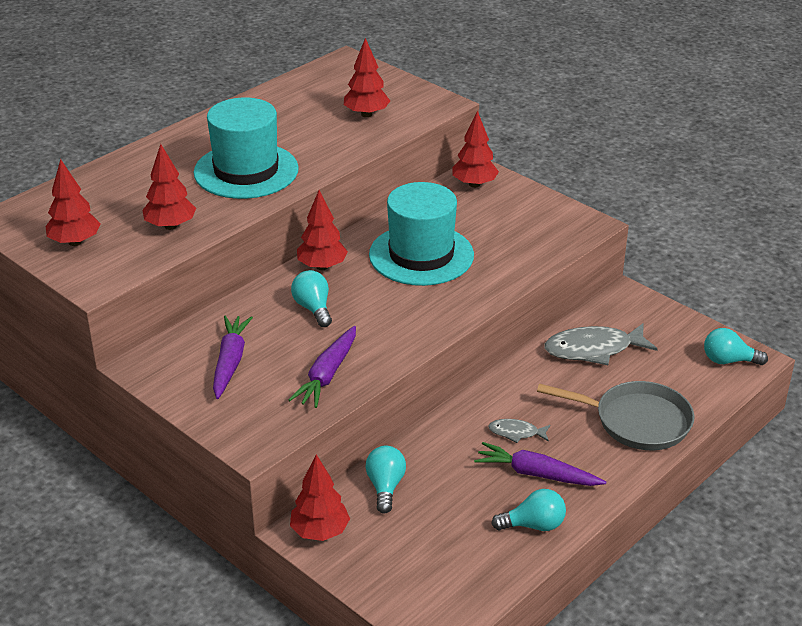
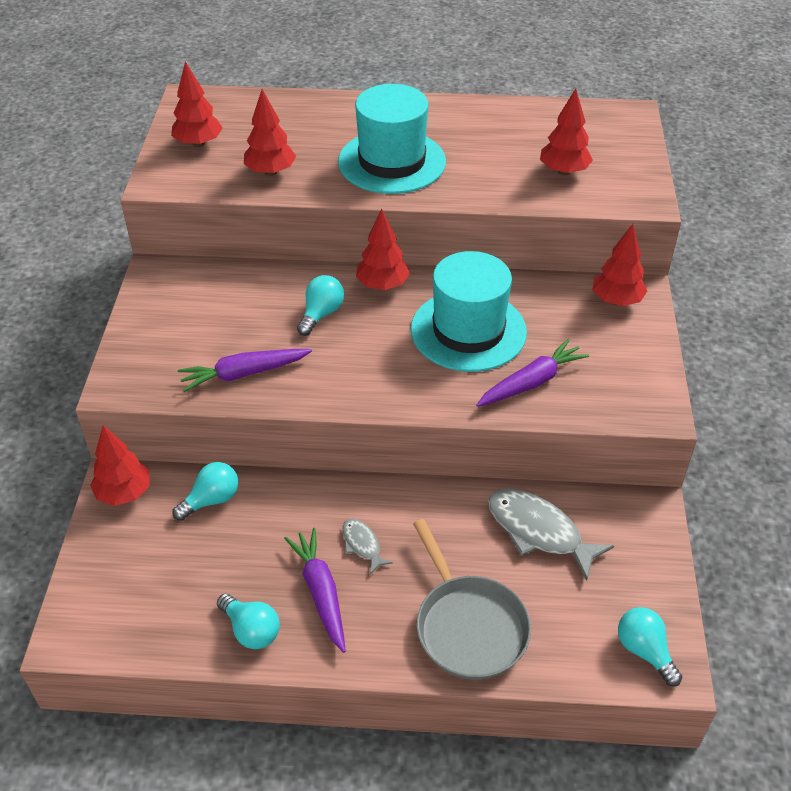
camera: 50 degrees right, 10 degrees up
(230, 362) = (205, 312): purple carrot -> purple carrot (531, 382)

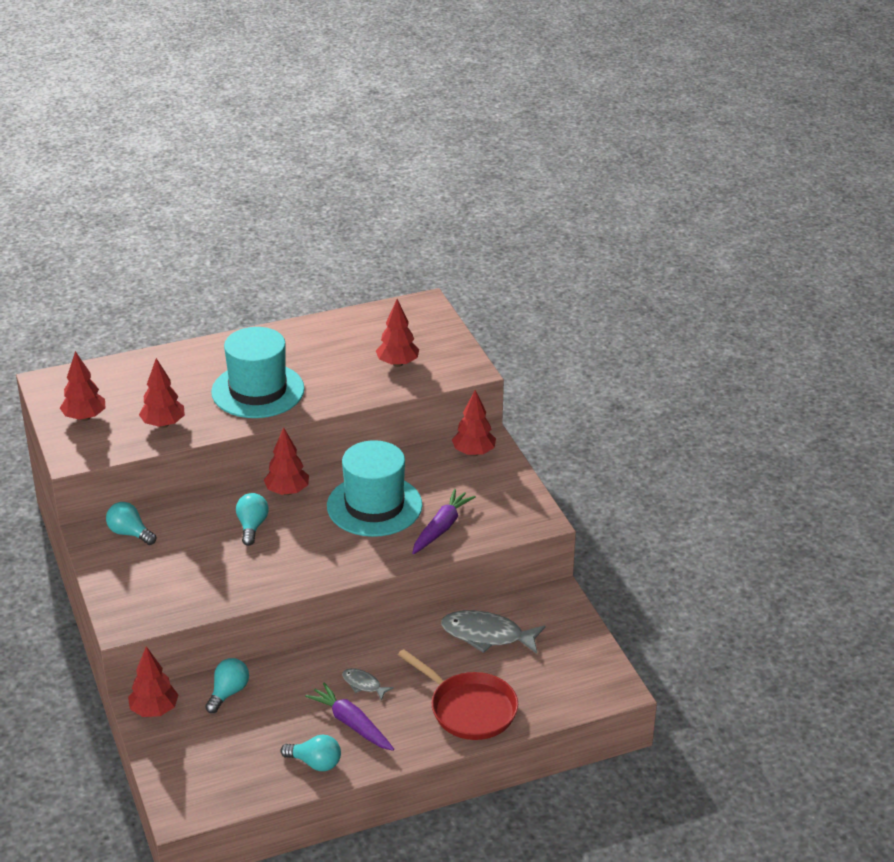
camera: 25 degrees left, 10 degrees down
(244, 374) = (219, 586): purple carrot -> none
(468, 626) = (469, 709): grey pan -> red pan
(644, 651) = (595, 684): turquoise light bulb -> turquoise light bulb (130, 533)

